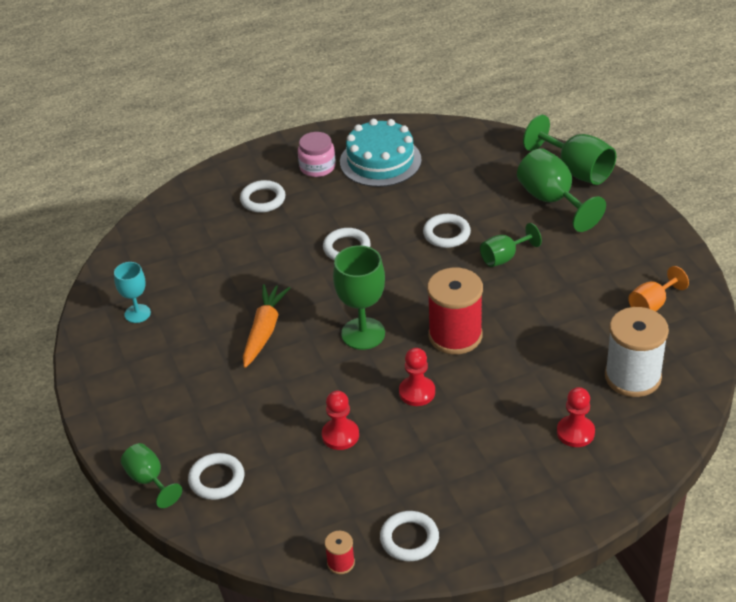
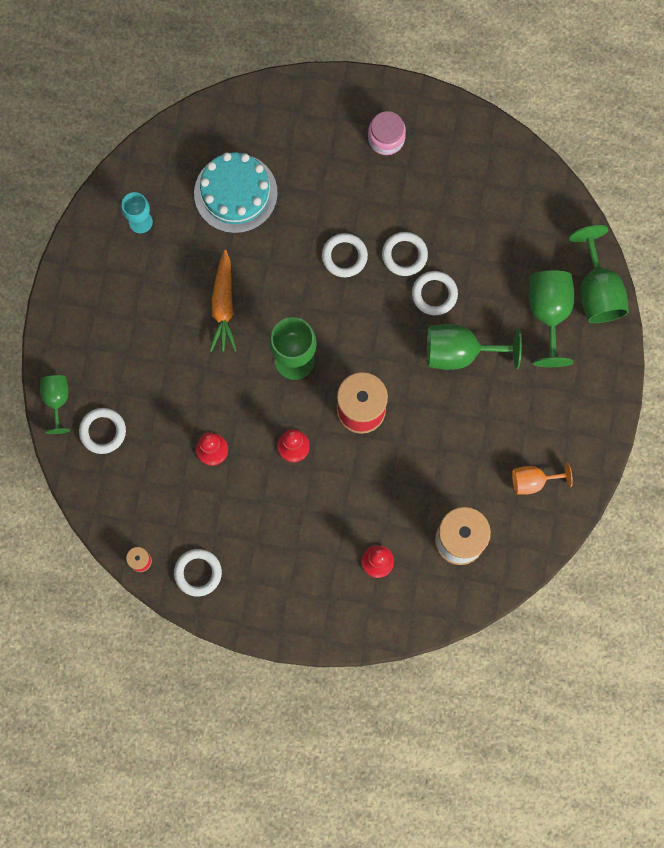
camera: 30 degrees right, 35 degrees up
(263, 199) = (315, 150): white ring -> white ring (404, 255)
(264, 330) = (223, 306): orange carrot -> orange carrot turned 135 degrees clockwise
(380, 161) = (443, 167): turquoise cake -> turquoise cake (235, 193)
(504, 257) = (459, 352): green goblet -> green goblet, size x1.64

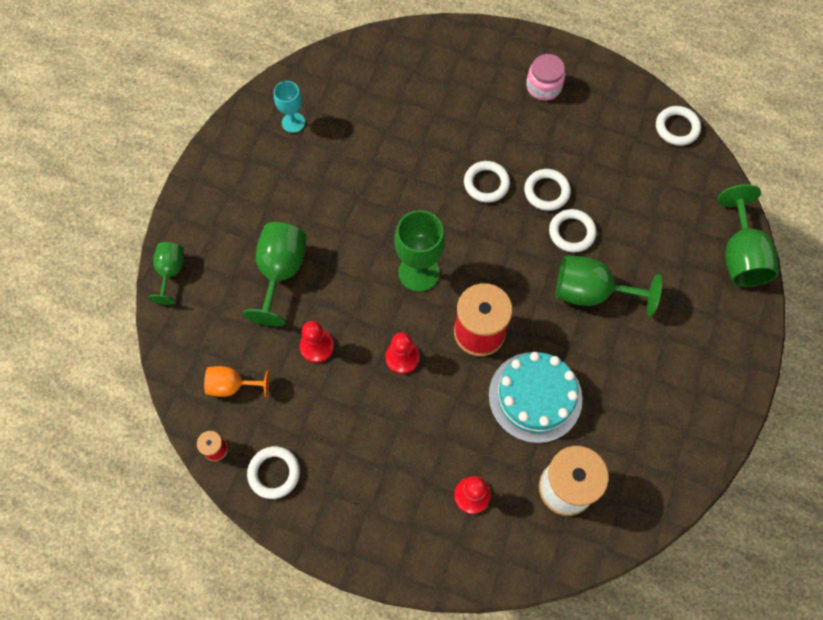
camera: 10 degrees right, 10 degrees down
(103, 431) = (209, 310): white ring -> white ring (677, 128)
(223, 306) = (357, 210): orange carrot -> none
(235, 193) = (390, 112): turquoise cake -> turquoise cake (535, 397)
(533, 481) = (654, 437): orange goblet -> orange goblet (232, 386)
(548, 313) = (687, 269): green goblet -> green goblet (281, 272)

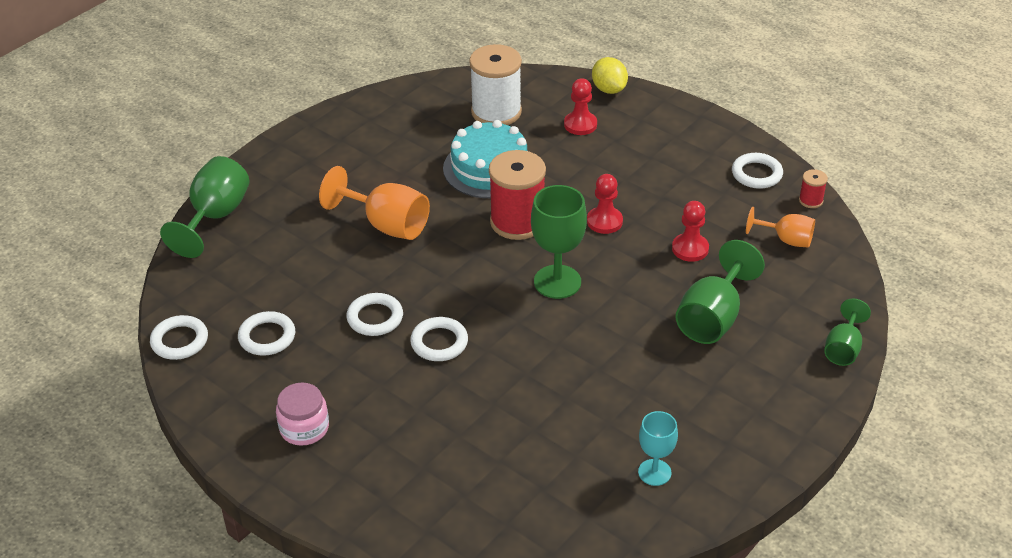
camera: 160 degrees left, 25 degrees down
(462, 571) = (609, 89): none -> yellow lemon
(571, 232) = (372, 275): white ring -> white ring (267, 337)
(590, 292) = (387, 225): green goblet -> orange goblet

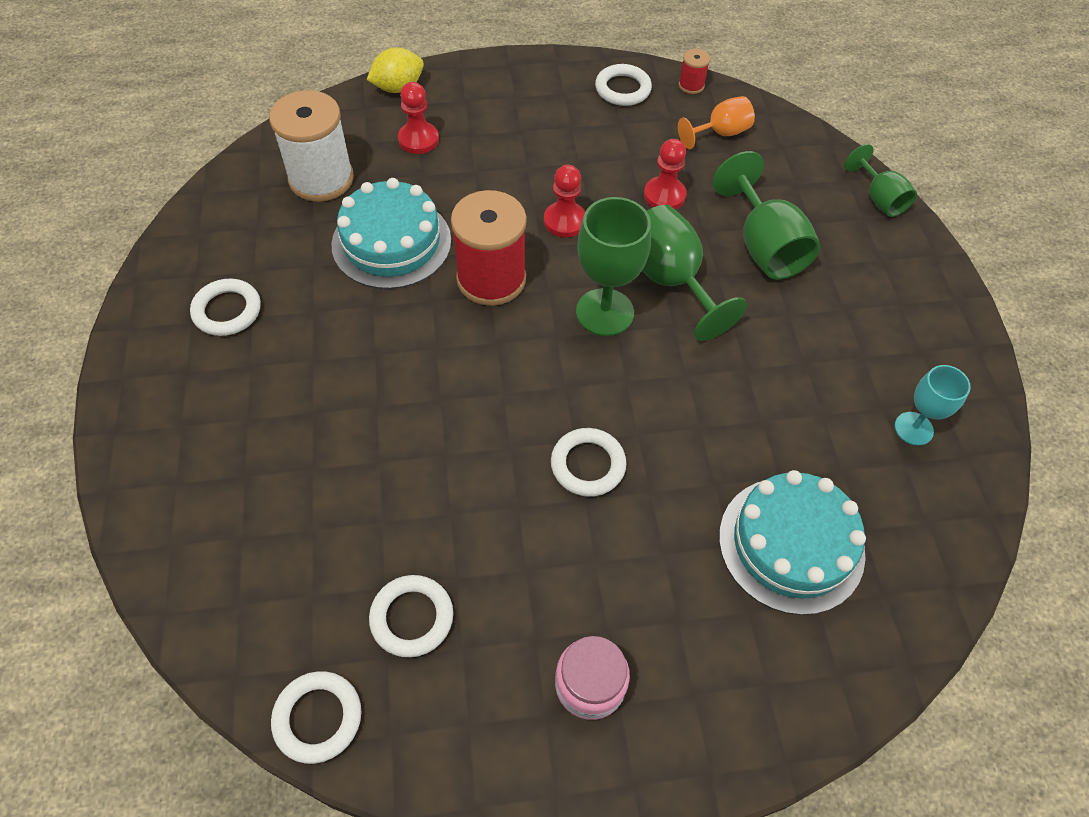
camera: 50 degrees left, 15 degrees up
(215, 216) = (157, 526): green goblet -> green goblet (670, 280)
(375, 318) = (493, 493): white ring -> white ring (227, 311)
(387, 225) = (369, 380): orange goblet -> none
(491, 461) = (791, 544): none -> turquoise cake
(609, 89) = (398, 87): yellow lemon -> yellow lemon turned 45 degrees counterclockwise

